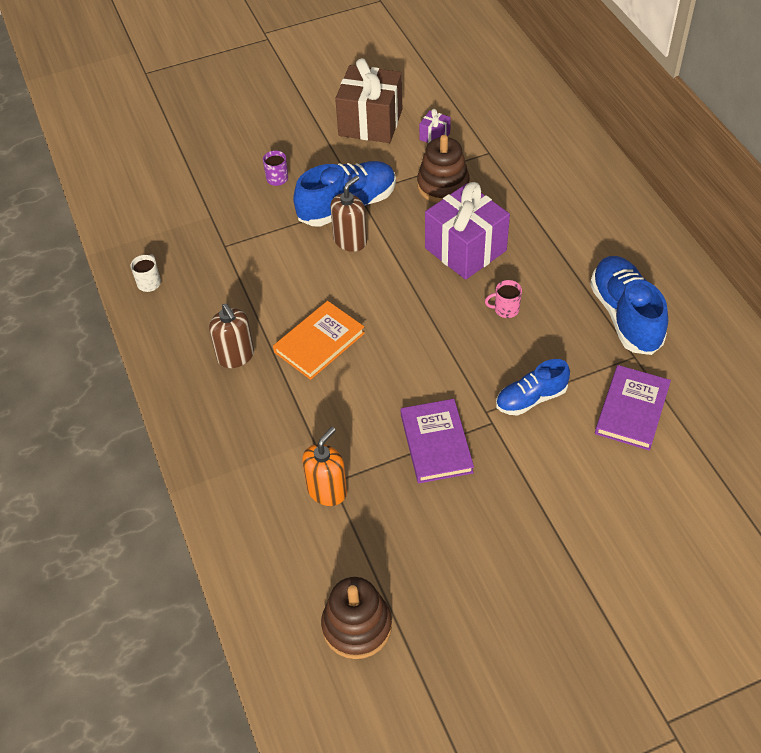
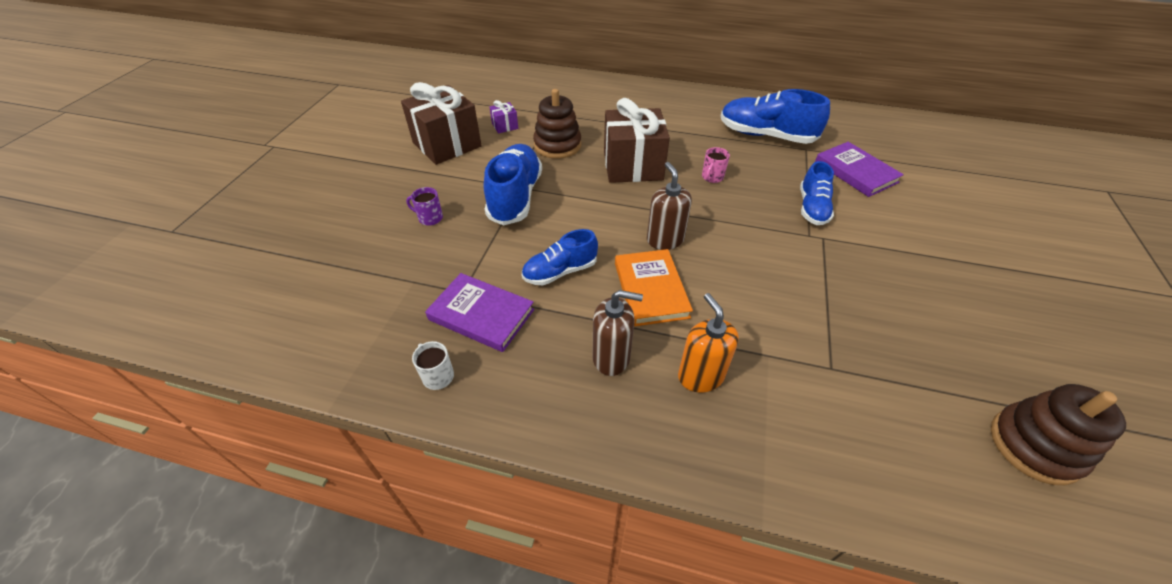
camera: 55 degrees left, 5 degrees down
(290, 282) = (560, 272): none -> blue shoe
(327, 491) = (841, 378): orange soap dispenser -> orange soap dispenser (700, 376)
(350, 241) = (555, 214): brown soap dispenser -> brown soap dispenser (665, 240)
(436, 443) = (826, 278): purple book -> purple book (481, 314)
(465, 249) = (633, 166): purple gift -> brown gift

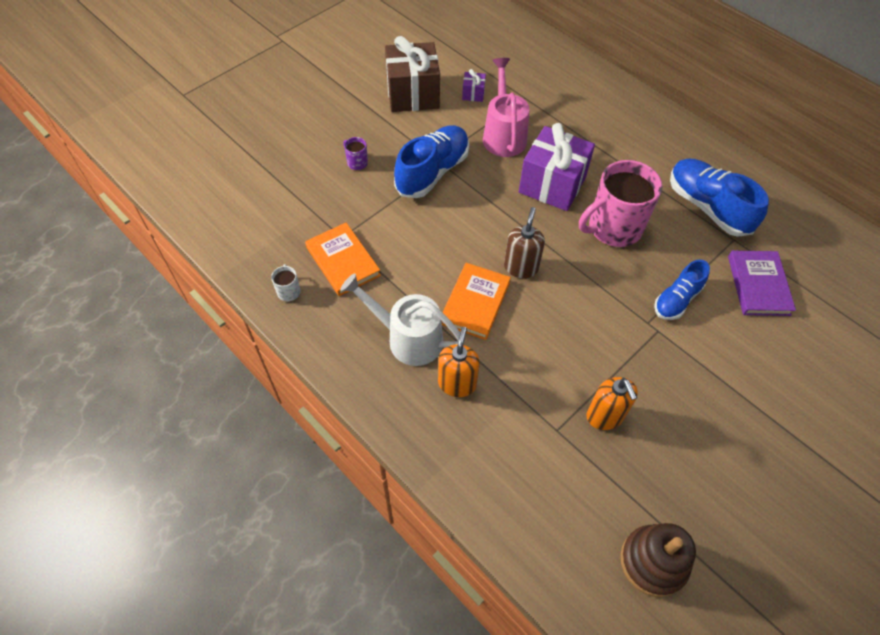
camera: 30 degrees right, 10 degrees up
(481, 314) = (343, 261): purple book -> orange book
(557, 145) = (503, 134): brown stacking toy -> pink watering can
(560, 272) = (420, 255): blue shoe -> none
(611, 357) = (407, 338): brown soap dispenser -> white watering can
(633, 166) = (552, 185): brown gift -> purple gift
(712, 177) = (613, 228): pink mug -> pink mug, size x2.47
(856, 331) = (605, 416): none -> orange soap dispenser

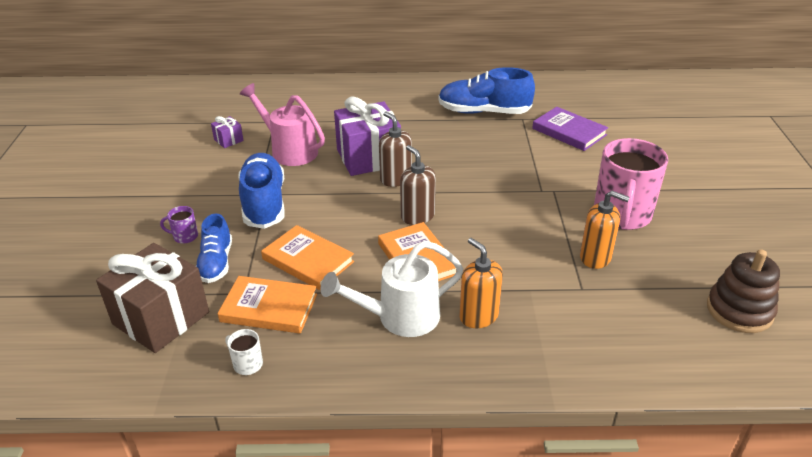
camera: 45 degrees left, 20 degrees down
(405, 244) = (308, 260): none -> orange book
(413, 94) = (174, 167): brown gift -> brown gift (161, 318)
(547, 221) = (395, 179): none -> brown soap dispenser
(613, 228) = (445, 156): pink mug -> pink mug (622, 215)
(677, 300) = (539, 168): blue shoe -> blue shoe (216, 263)

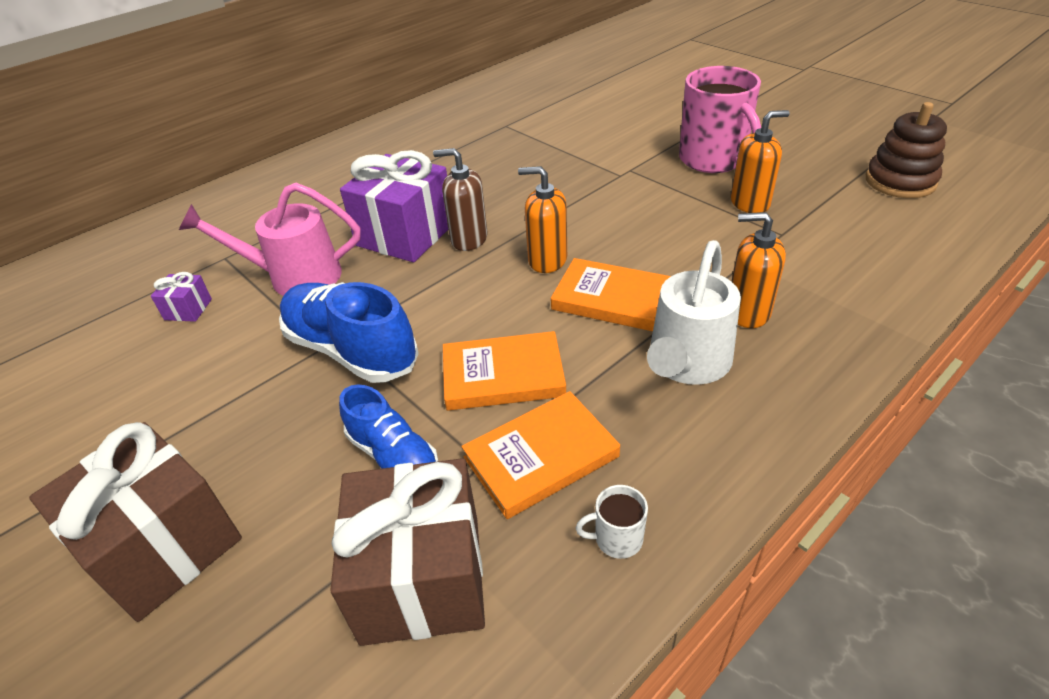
camera: 40 degrees left, 5 degrees up
(103, 238) = (163, 546): none -> brown gift
(185, 236) = (298, 455): purple mug -> none
(417, 216) = (547, 260): brown soap dispenser -> orange soap dispenser
(484, 112) = (460, 136): blue shoe -> none
(569, 132) = (564, 117): purple book -> none

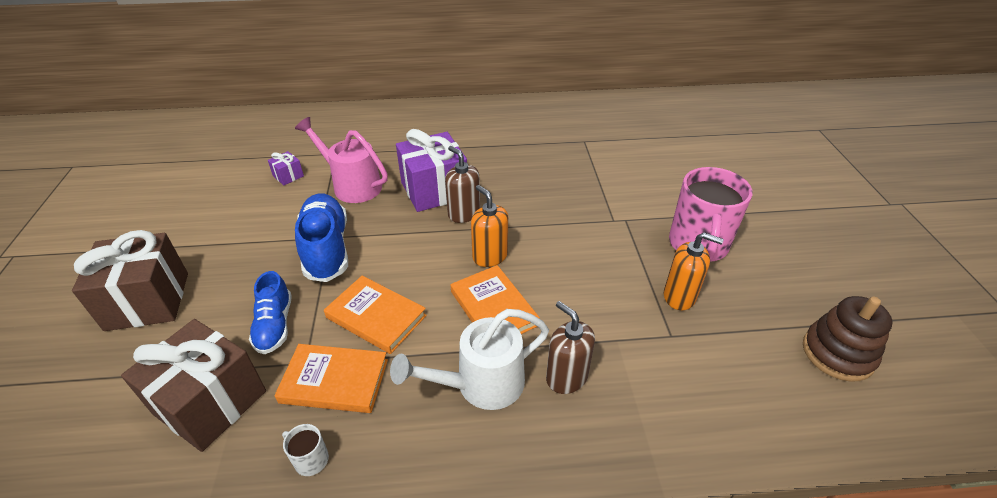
camera: 35 degrees right, 0 degrees up
(747, 312) = (566, 377): orange soap dispenser -> brown soap dispenser

